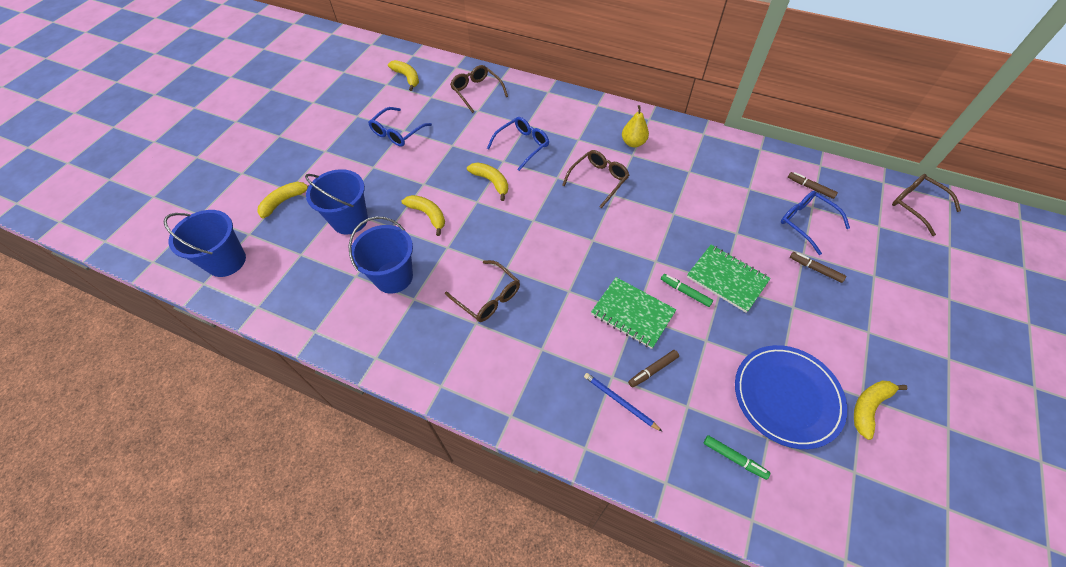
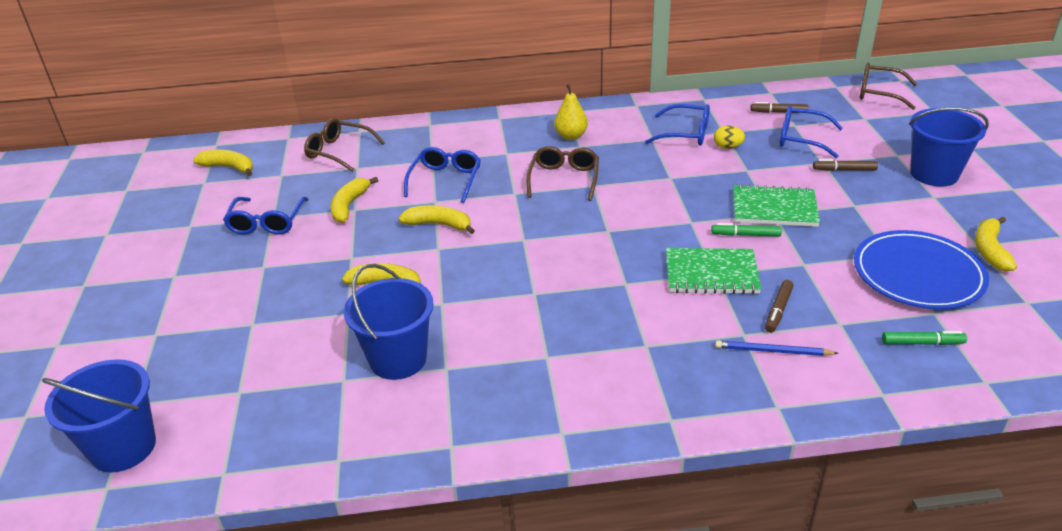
camera: 30 degrees left, 20 degrees down
(284, 201) = (159, 348): yellow banana -> yellow banana (349, 205)
(350, 220) = (281, 329): blue bucket -> blue bucket (934, 174)
(488, 297) = (539, 327): brown glasses -> none
(718, 177) = (686, 134): none -> blue glasses
(740, 204) = (727, 147): none -> yellow egg

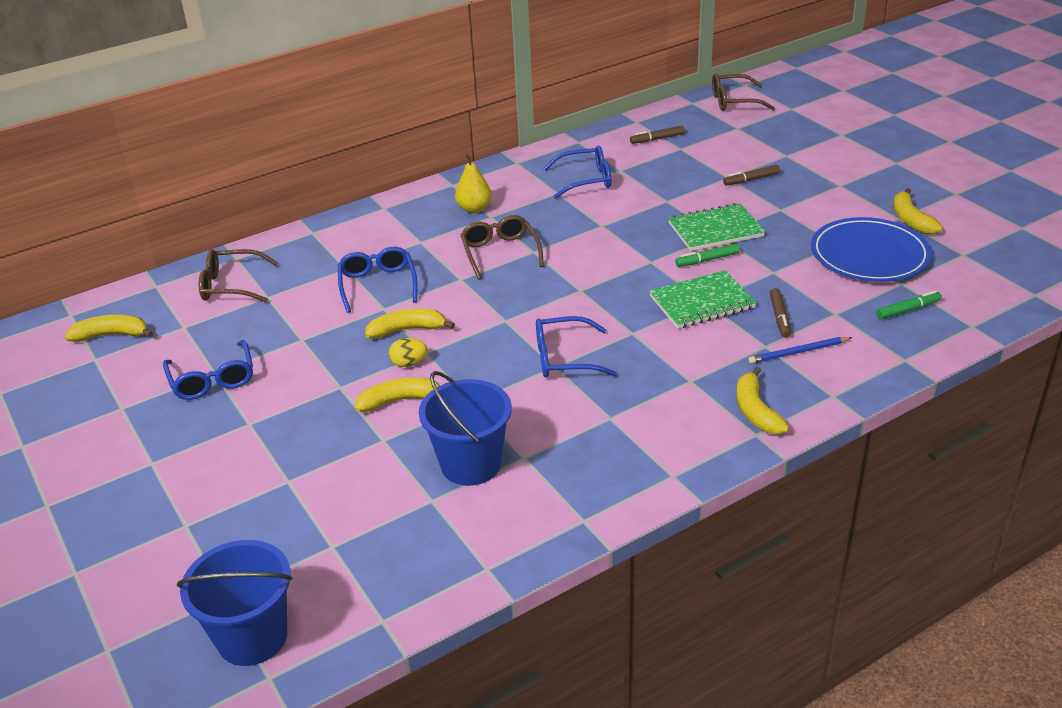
camera: 25 degrees left, 0 degrees up
(349, 205) = (293, 337): yellow banana -> yellow banana (755, 411)
(727, 147) = (634, 183): yellow egg -> yellow egg (409, 363)
(801, 139) = (695, 160): blue glasses -> blue glasses (564, 358)
(934, 174) = (827, 165): blue bucket -> none

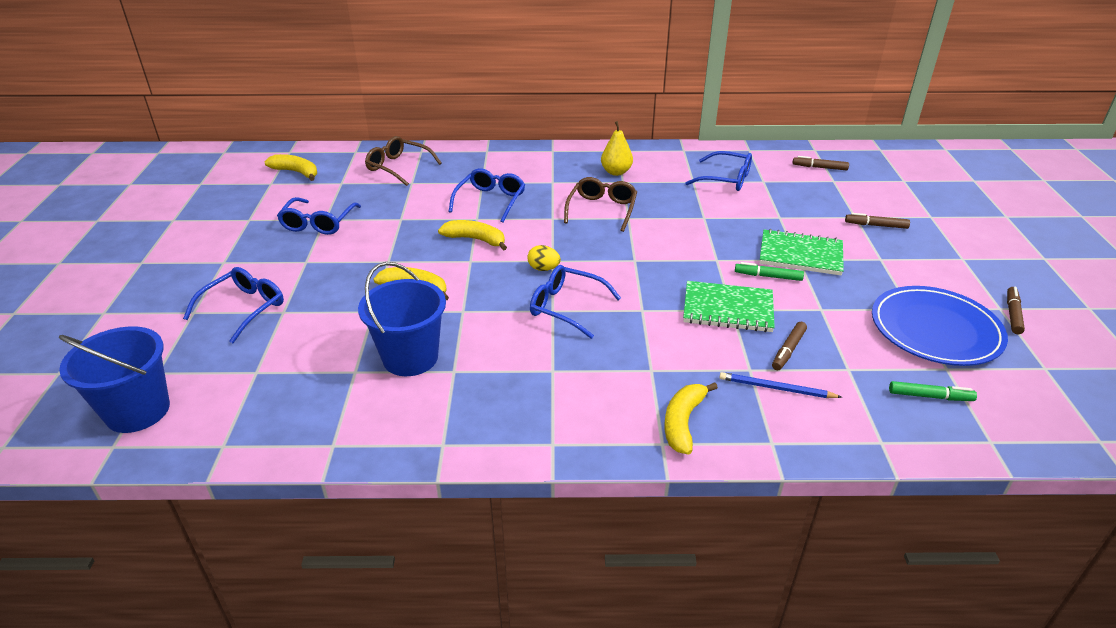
camera: 30 degrees right, 0 degrees up
(240, 496) = (244, 308): none -> blue glasses
(409, 363) = (450, 264): yellow egg -> yellow egg (543, 269)
(734, 101) = (921, 159): brown glasses -> none
(911, 220) = (1012, 314): yellow banana -> brown marker

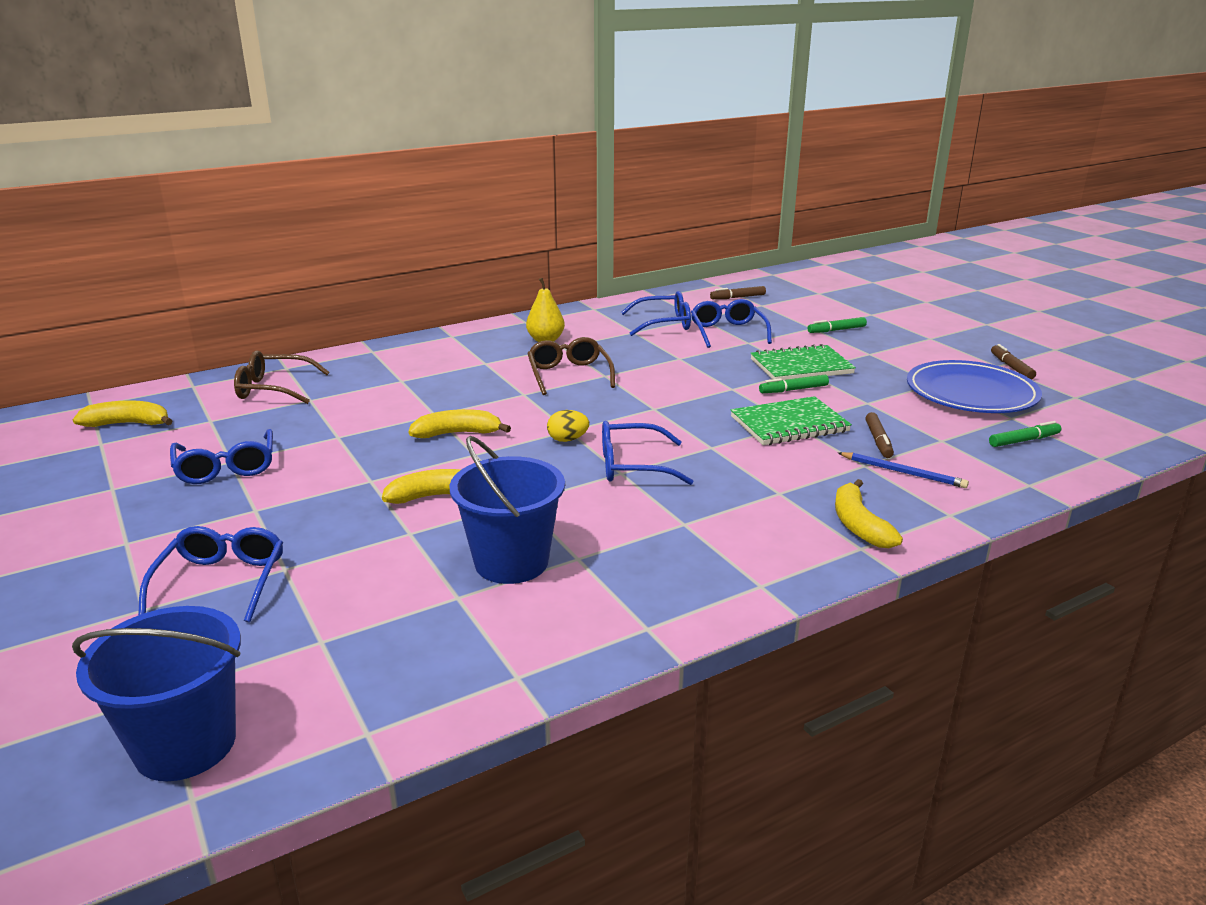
camera: 30 degrees left, 10 degrees down
(490, 201) = (432, 394): blue glasses -> blue glasses (727, 332)
(776, 388) = (903, 472): blue pencil -> blue pencil turned 135 degrees counterclockwise
(876, 225) = (836, 330): brown marker -> green marker

